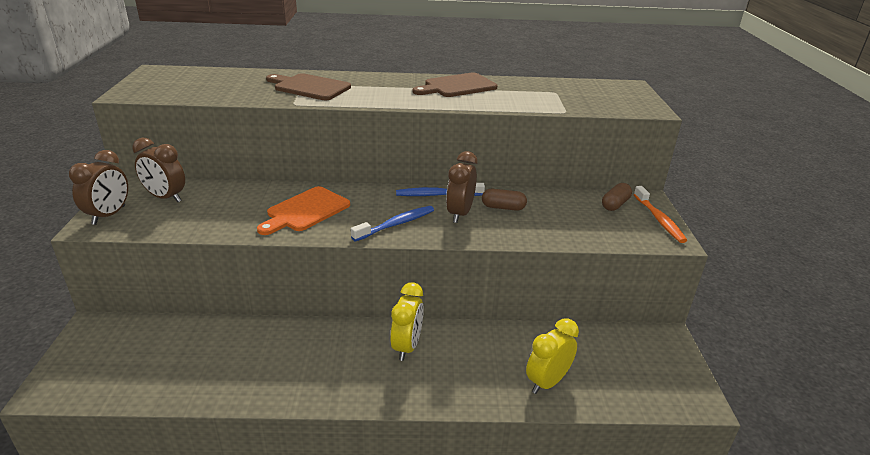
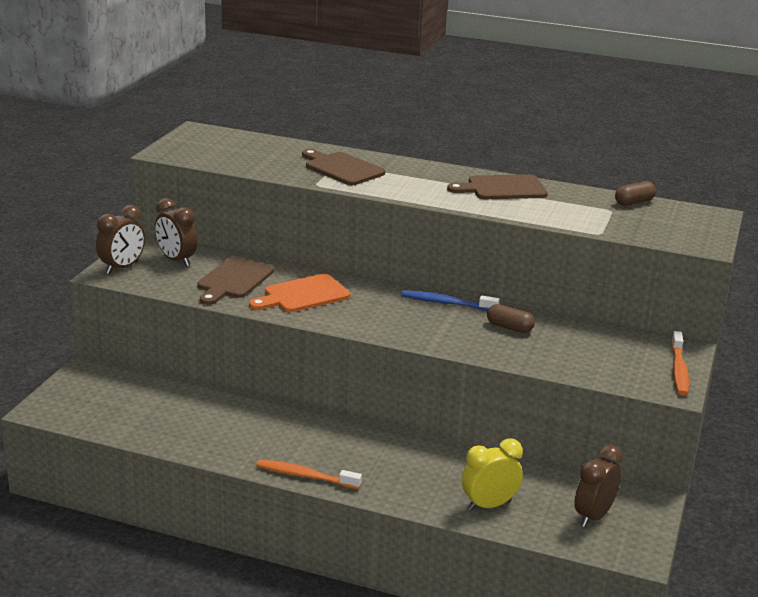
camera: 20 degrees right, 5 degrees down
(231, 208) = (233, 280): none -> brown cutting board
(365, 397) = (305, 476): none -> orange toothbrush
(396, 224) = (386, 323): blue toothbrush -> none
(407, 346) = (366, 447): yellow clock -> none
(459, 214) = (458, 325): brown clock -> brown clock (593, 516)
(615, 204) = (641, 347): brown capsule -> brown capsule (634, 202)

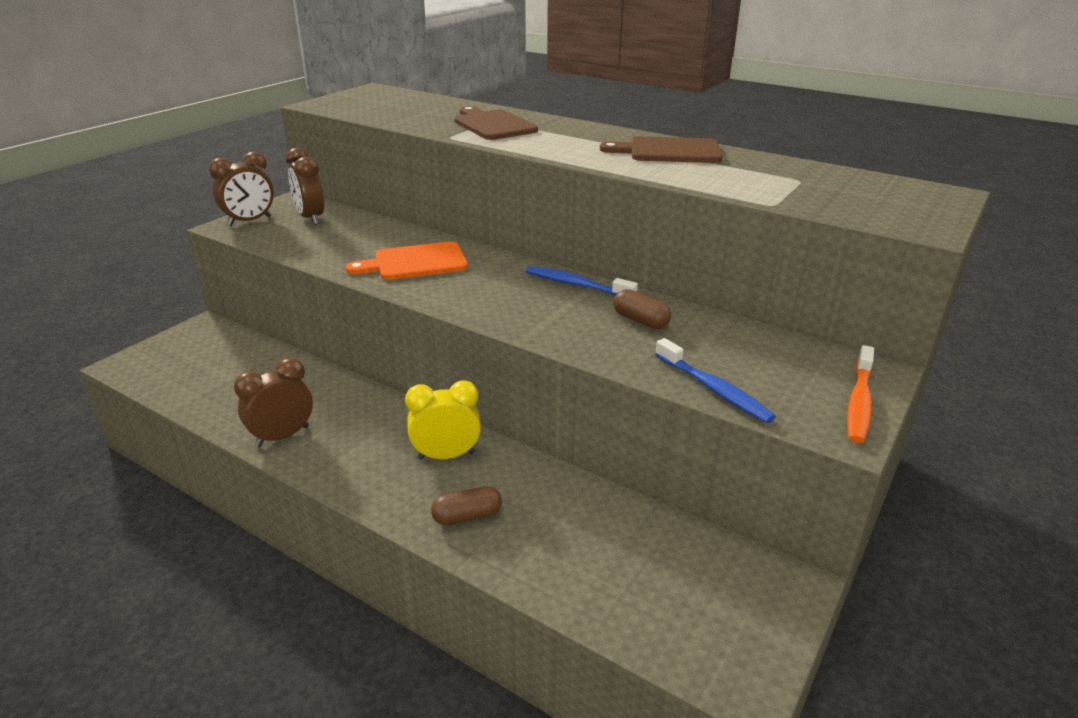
camera: 15 degrees right, 5 degrees up
(233, 280) = (352, 241): brown cutting board -> none
(305, 476) = (345, 481): orange toothbrush -> none
(489, 505) = (555, 558): yellow clock -> yellow clock (446, 455)
(582, 371) = (714, 389): none -> blue toothbrush
(593, 516) = (696, 599): brown clock -> brown clock (282, 436)
(634, 202) = (835, 174): brown capsule -> brown capsule (467, 517)

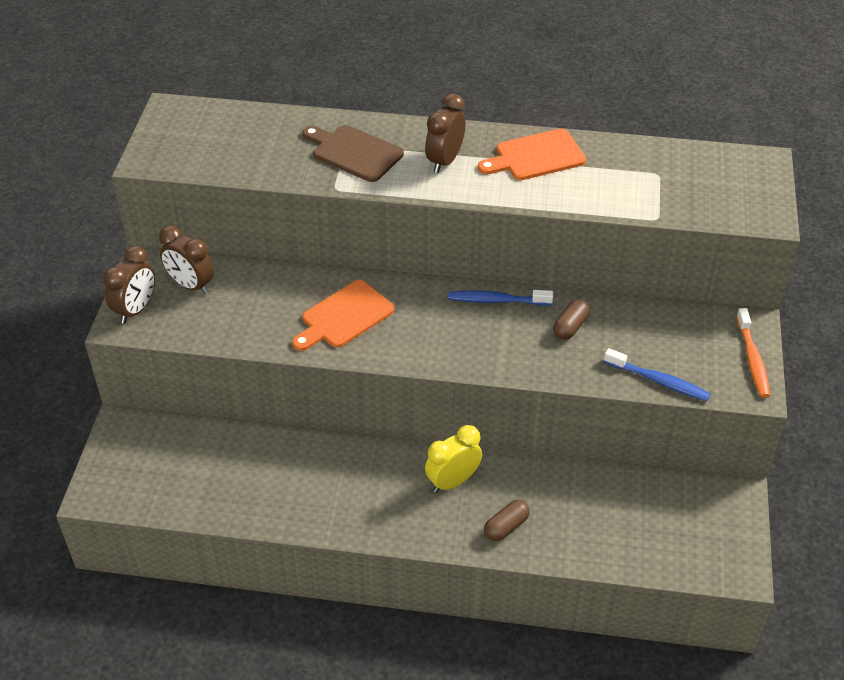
camera: 25 degrees left, 15 degrees up
(282, 436) = (311, 513): brown clock -> brown clock (444, 161)
(640, 320) = (570, 326): brown capsule -> brown capsule turned 75 degrees counterclockwise
(669, 151) = (536, 156): brown cutting board -> orange cutting board

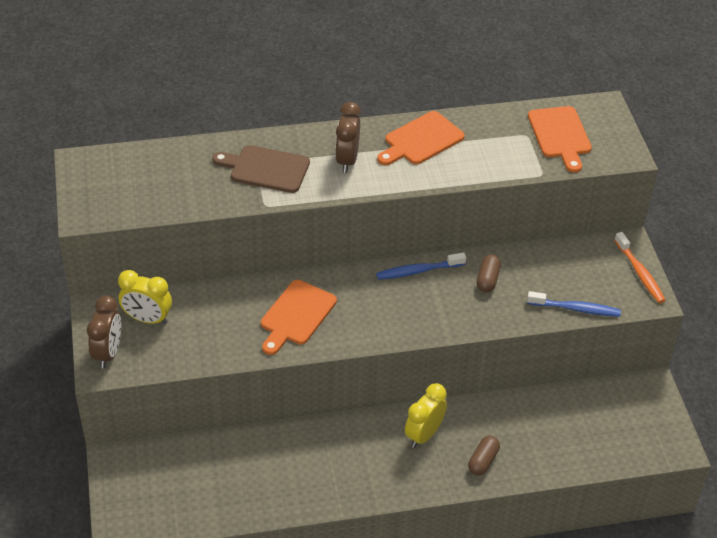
camera: 20 degrees left, 0 degrees up
(191, 285) = (147, 319): brown clock -> yellow clock
(697, 182) = (560, 135): none -> orange cutting board

